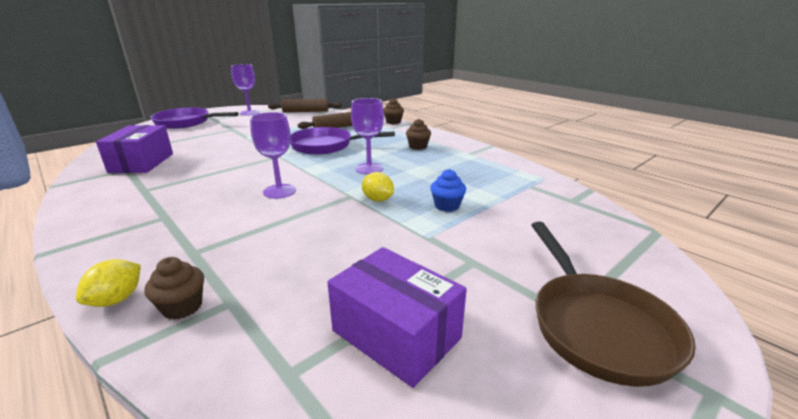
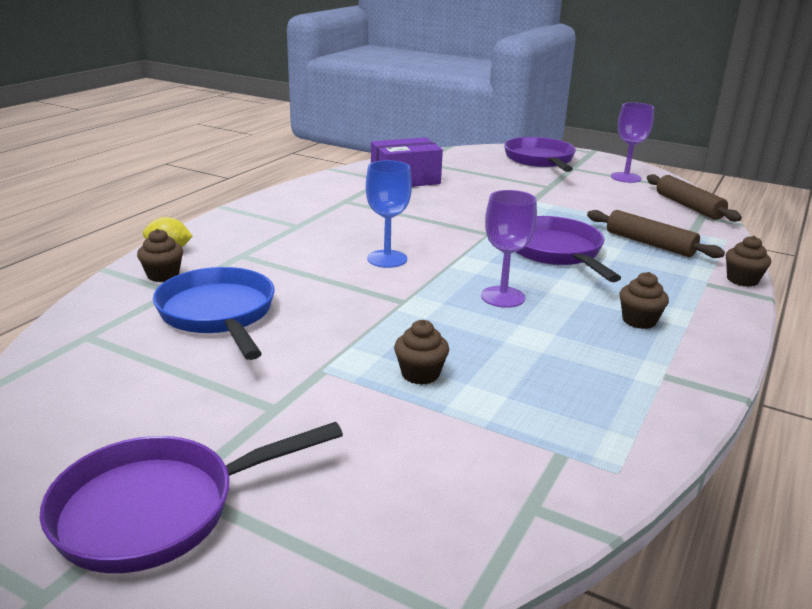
camera: 70 degrees right, 0 degrees up
(279, 191) = (387, 259): purple goblet -> blue goblet
(308, 275) = (218, 314): none -> blue pan
(378, 199) = (405, 320): yellow lemon -> none
(396, 334) = (135, 375): purple box -> none
(447, 206) = (420, 374): blue cupcake -> brown cupcake
(597, 326) = (158, 510): brown pan -> purple pan

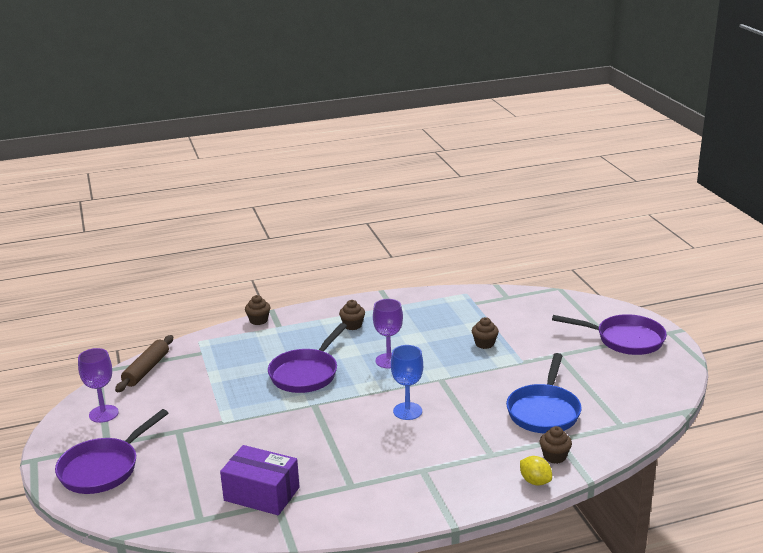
camera: 135 degrees left, 0 degrees up
(650, 244) = (244, 356): brown rolling pin -> none

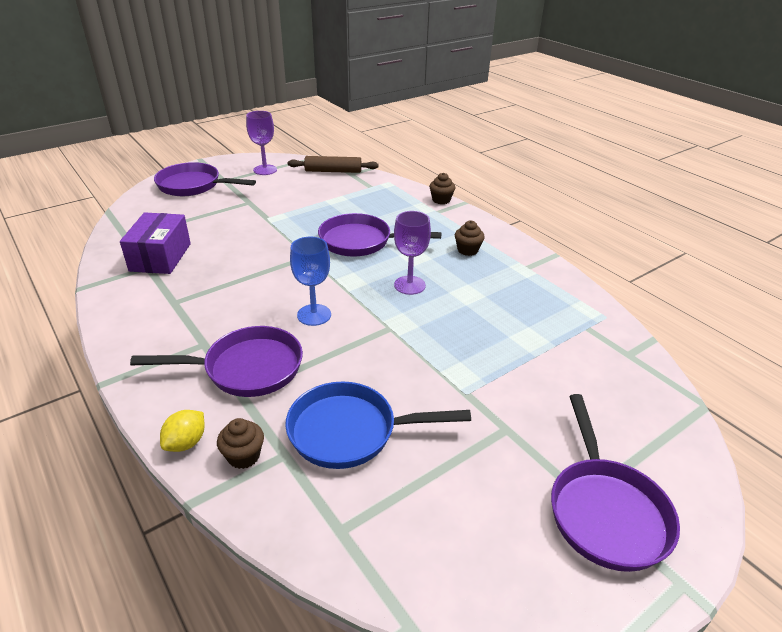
camera: 70 degrees right, 10 degrees up
(463, 449) = (247, 368): none -> purple pan
(484, 344) = (490, 351): brown cupcake -> none

